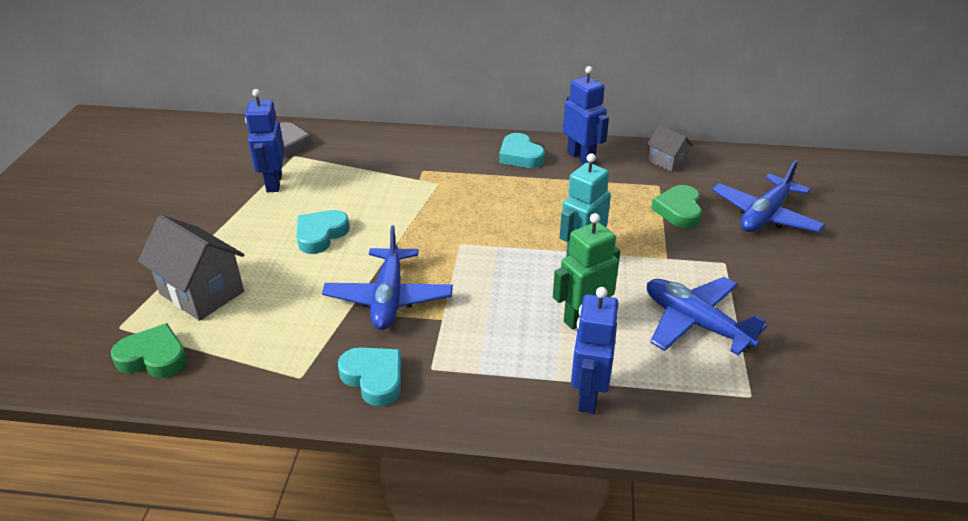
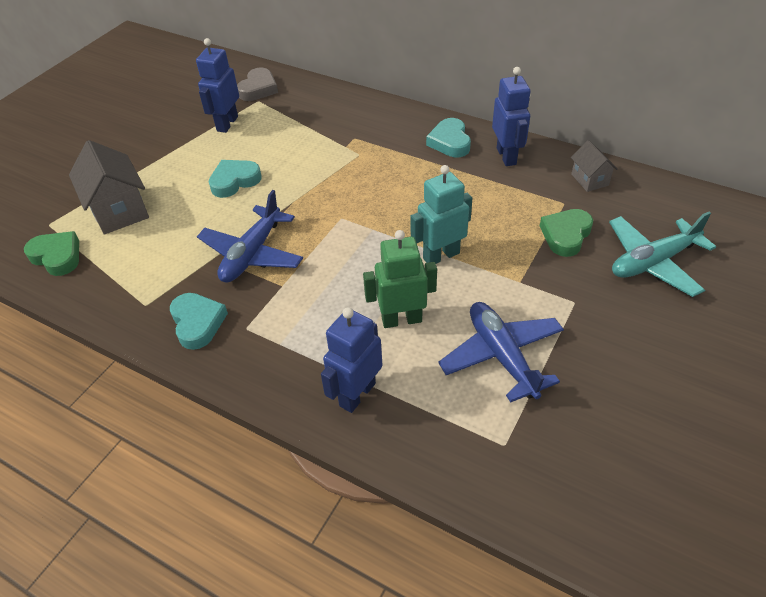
camera: 25 degrees right, 10 degrees up
(764, 215) = (653, 262): blue plane -> turquoise plane

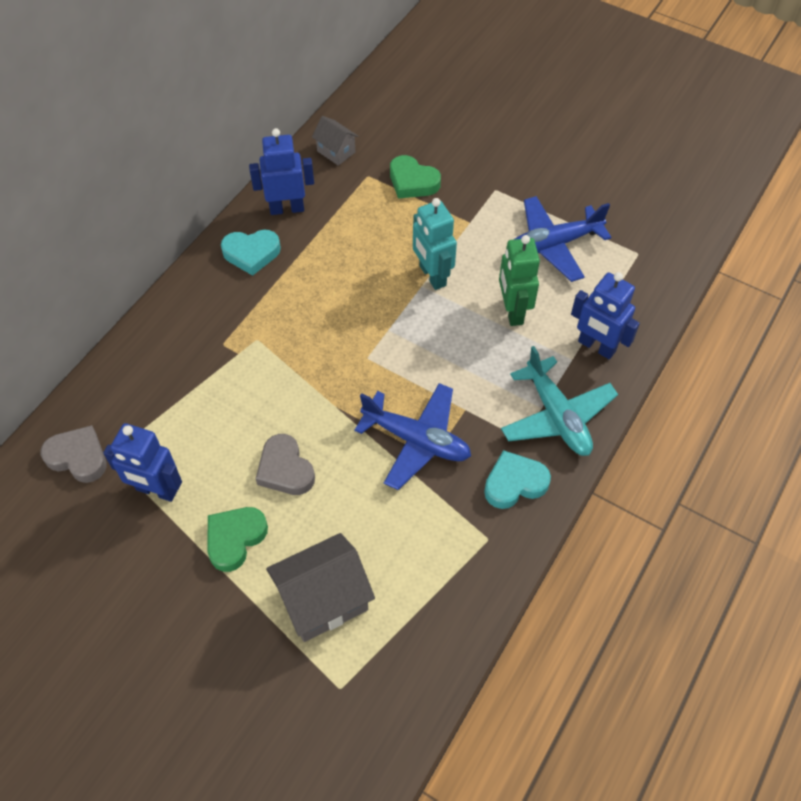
camera: 90 degrees left, 10 degrees up
(57, 256) = (403, 660): green heart -> green heart (235, 539)
(234, 181) = (285, 469): turquoise heart -> grey heart
(589, 180) = (336, 151): grey house -> grey house turned 60 degrees clockwise
(653, 262) = (451, 132): turquoise plane -> turquoise plane (557, 416)

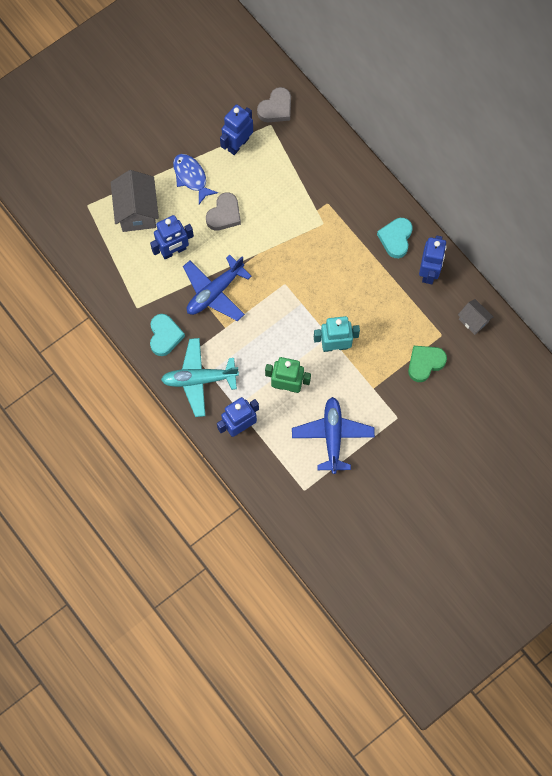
camera: 110 degrees right, 15 degrees up
(235, 539) = (191, 177): green heart -> blue fish
(285, 469) = (224, 214): grey heart -> grey heart turned 135 degrees clockwise
(336, 151) = (473, 321): grey house -> grey house turned 75 degrees clockwise
(372, 519) = (174, 251): none -> blue robot

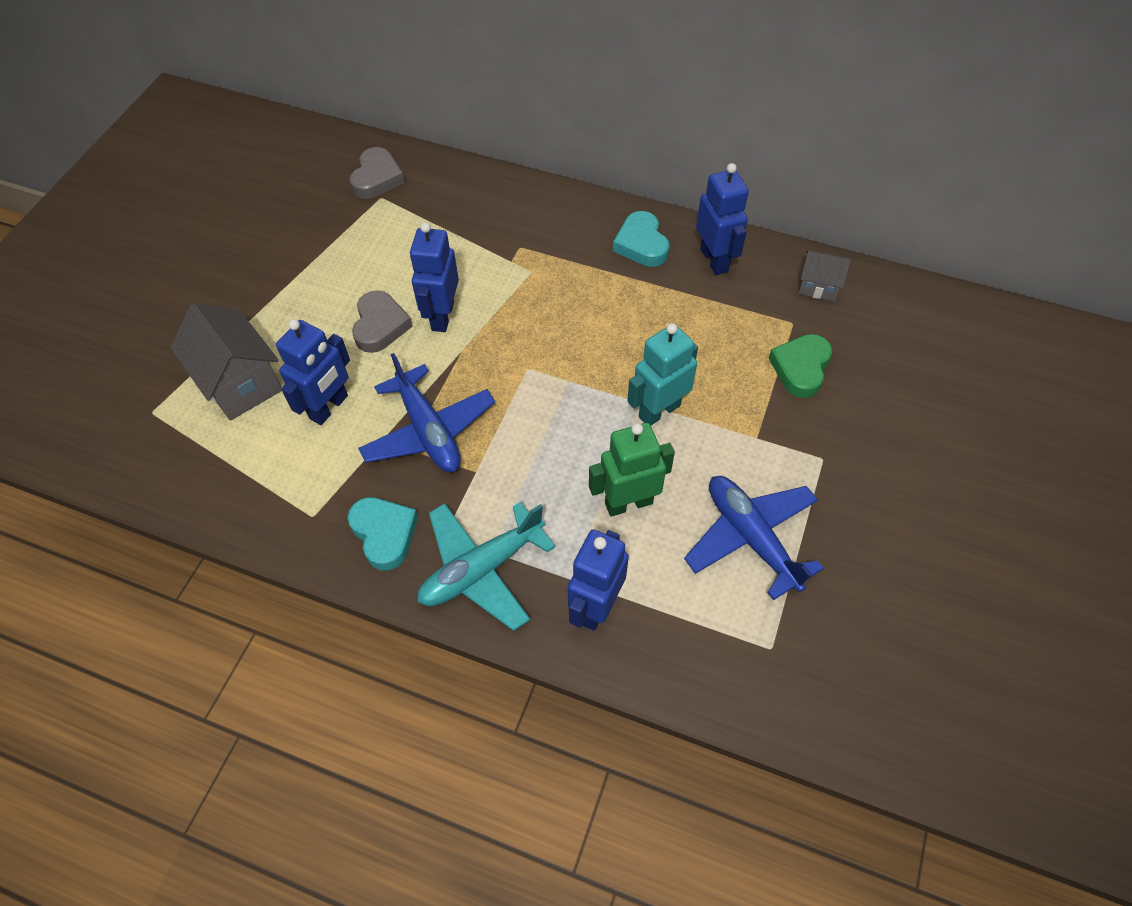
camera: 30 degrees left, 15 degrees down
(191, 177) = (302, 303): blue fish -> none
(215, 292) = (428, 431): blue plane -> blue plane turned 45 degrees counterclockwise
(238, 144) = (348, 237): blue robot -> blue robot (442, 316)

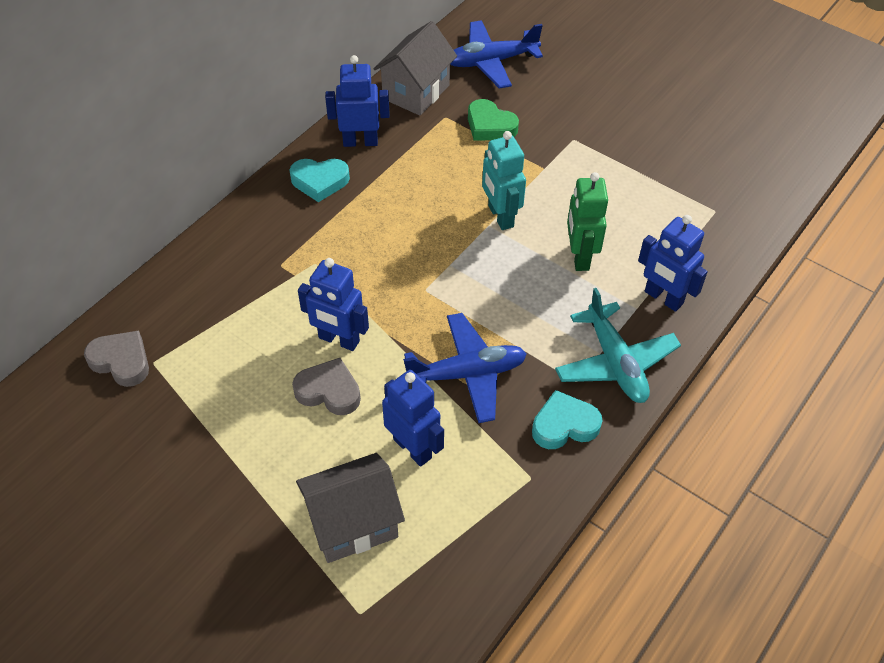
camera: 75 degrees left, 5 degrees down
(751, 538) = (628, 196): blue plane -> blue plane (491, 62)
(818, 286) = (416, 92): grey house -> grey house, size x1.80

